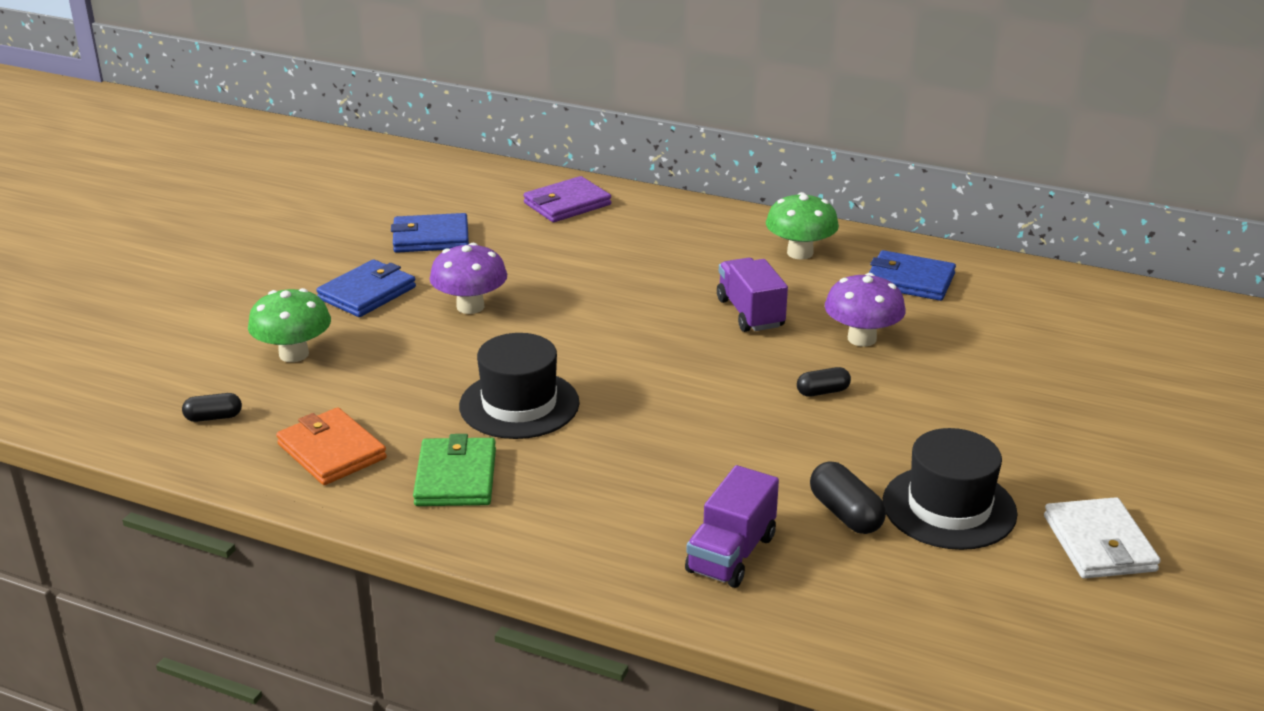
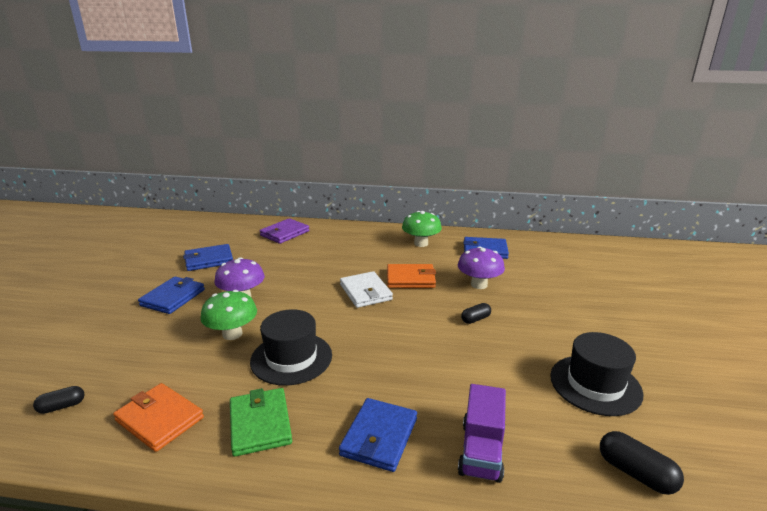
camera: 15 degrees left, 5 degrees down
(294, 354) = (125, 346): green mushroom -> green mushroom (232, 334)
(604, 516) = (379, 437): none -> blue wallet
(750, 313) = (410, 279): purple truck -> orange wallet
(845, 514) = (537, 401): black capsule -> black capsule (636, 473)
(1099, 543) = (697, 393): white wallet -> white wallet (365, 292)

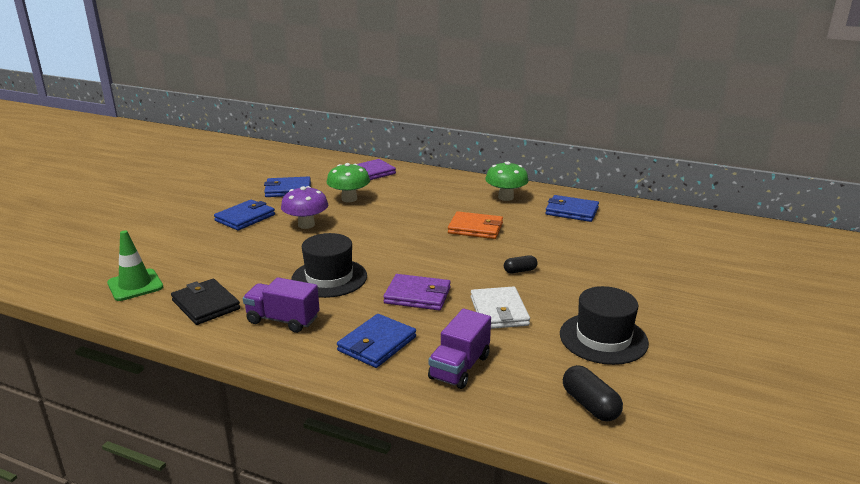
camera: 15 degrees right, 0 degrees up
(62, 406) = (135, 285): black capsule -> green traffic cone
(159, 419) = (205, 305): orange wallet -> black wallet
(232, 334) = (286, 253): green mushroom -> green mushroom (349, 199)
(260, 424) = (283, 320): green wallet -> purple truck
(365, 292) = (424, 234): white wallet -> white wallet (499, 311)
(393, 364) = (417, 295): none -> purple wallet
(479, 284) = (543, 242): purple mushroom -> none

